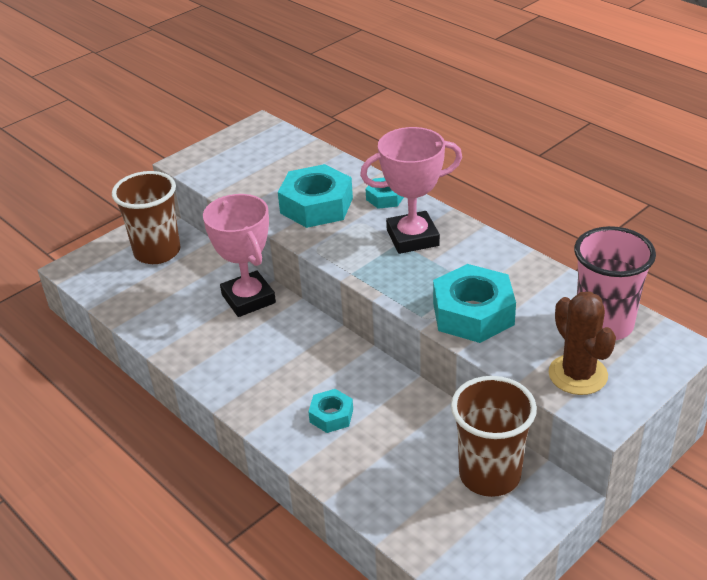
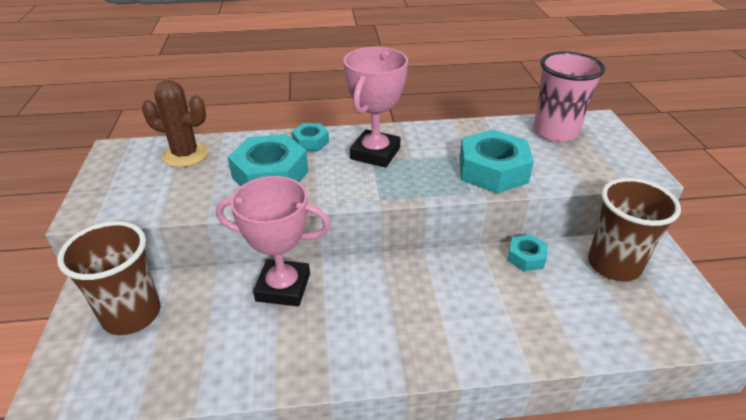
camera: 55 degrees left, 0 degrees up
(331, 416) = (483, 313): turquoise nut -> turquoise nut (526, 257)
(578, 375) = (598, 163): brown cactus -> brown cactus (185, 155)

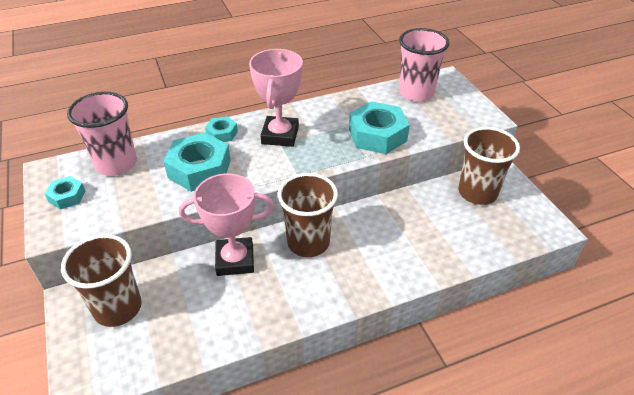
camera: 15 degrees left, 5 degrees up
(185, 155) = (116, 164): brown cactus -> pink cup
(377, 284) = (308, 242): none -> brown cup
(526, 257) = (414, 199): turquoise nut -> turquoise nut (67, 196)

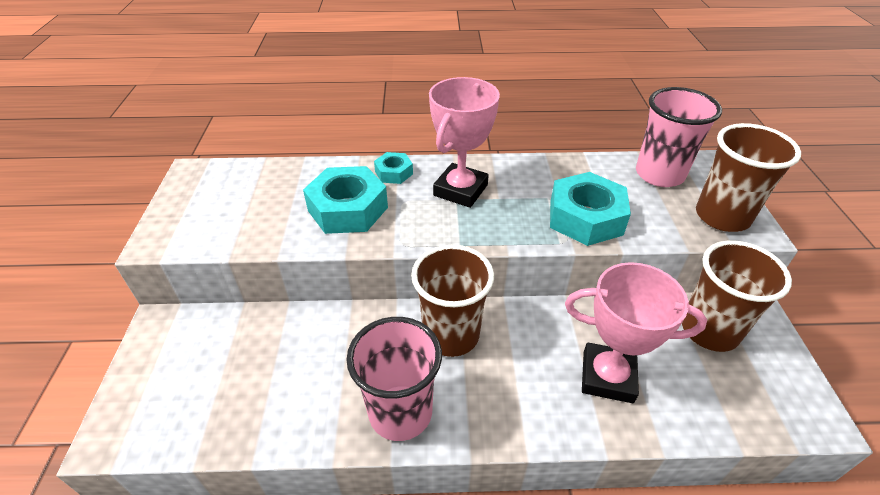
camera: 20 degrees right, 0 degrees up
(67, 196) = (194, 205): turquoise nut -> none
(116, 164) = (263, 181): pink cup -> pink cup (400, 412)
(118, 308) = (199, 351): brown cup -> brown cup (722, 216)
(235, 260) = (353, 331): pink trophy -> pink trophy (607, 376)

